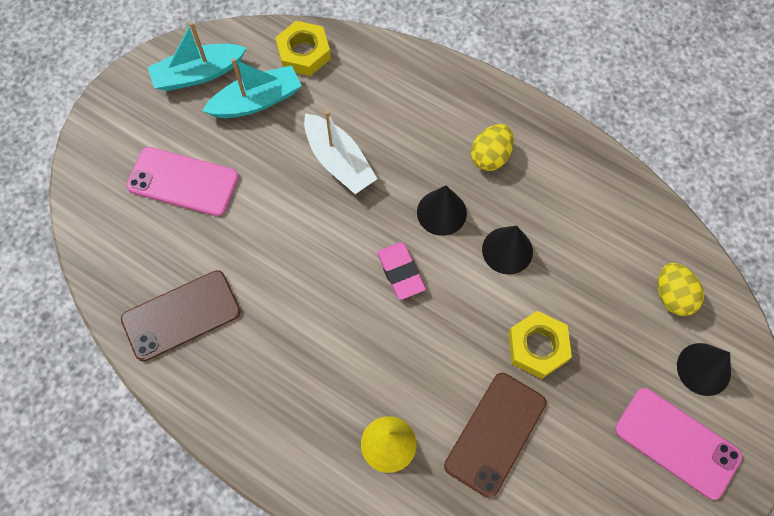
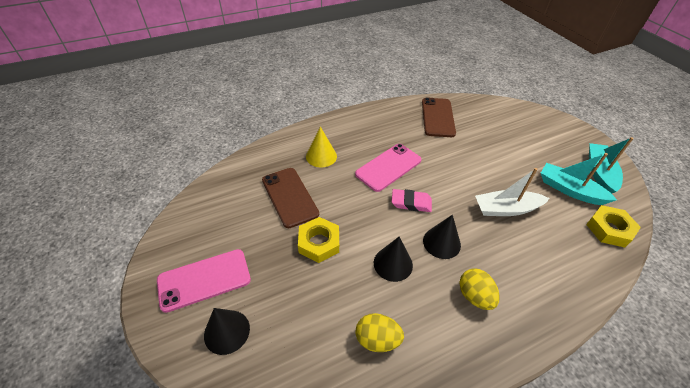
camera: 120 degrees right, 20 degrees down
(183, 181) = (518, 142): pink phone -> pink phone (388, 167)
(256, 101) = (569, 190): turquoise boat -> turquoise boat turned 120 degrees clockwise
(672, 296) = (289, 350): yellow egg -> yellow egg (377, 339)

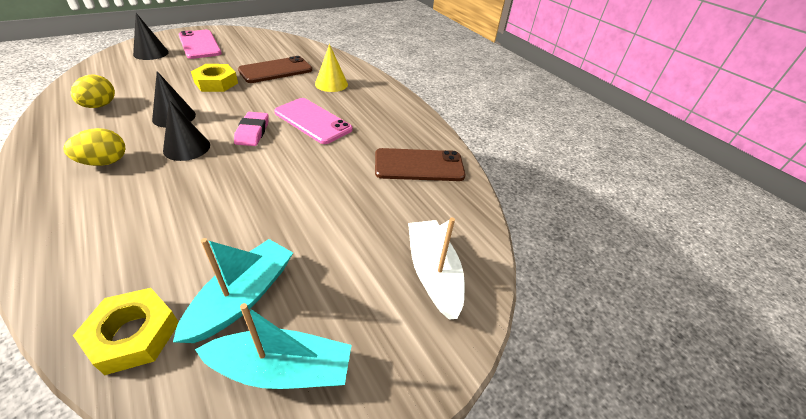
camera: 80 degrees right, 5 degrees down
(506, 209) = (221, 207): white boat -> white boat (433, 273)

